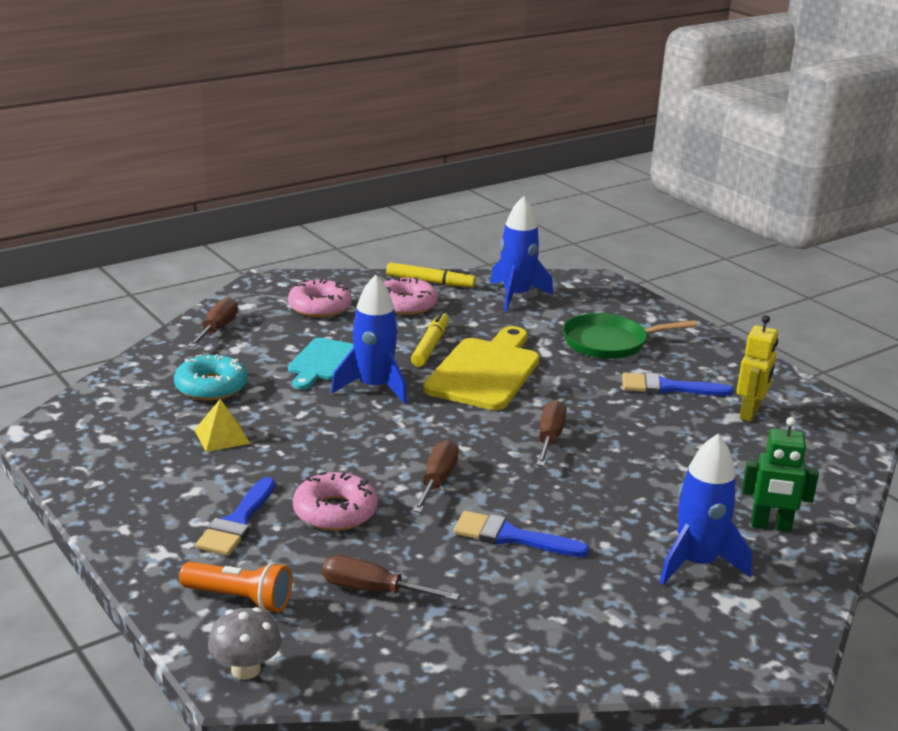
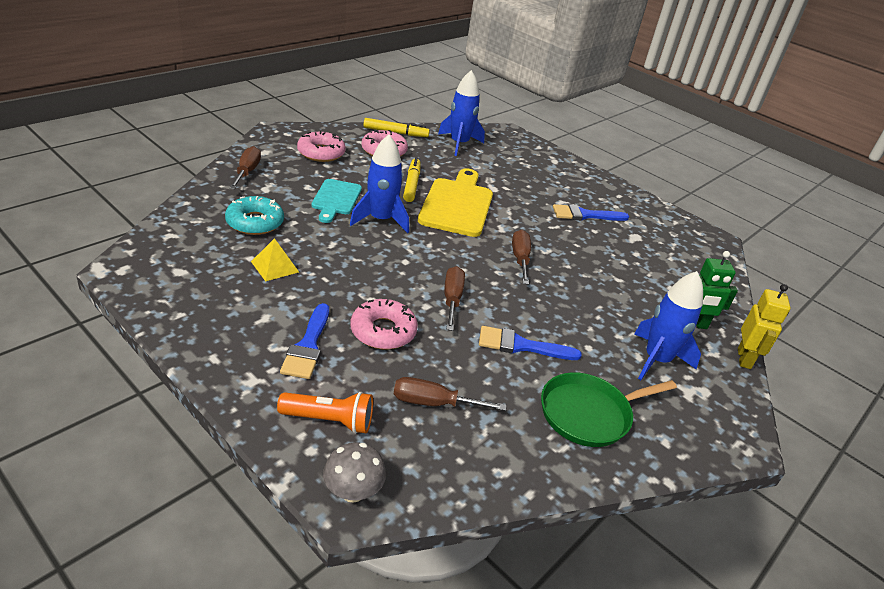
camera: 15 degrees left, 10 degrees up
(609, 342) = (533, 180): green pan -> green pan (588, 414)
(750, 413) = (644, 234): yellow robot -> yellow robot (744, 358)

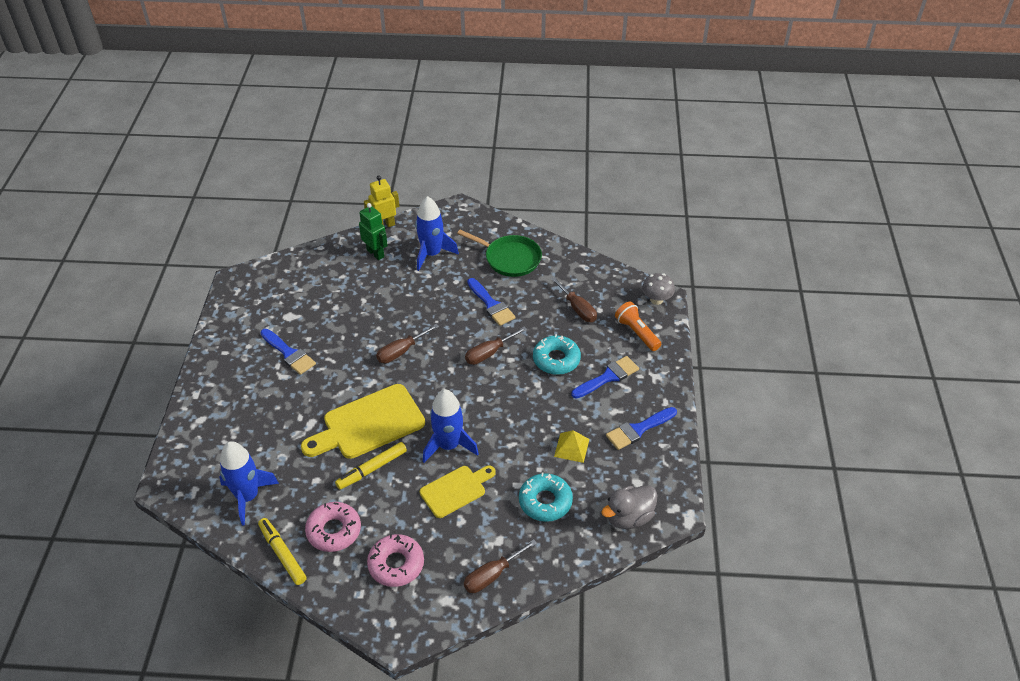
camera: 125 degrees left, 10 degrees up
(165, 244) = (628, 517): none -> grey duck
(220, 314) = (638, 429): none -> blue brush
(336, 199) = (456, 490): turquoise cutting board -> yellow cutting board
(383, 331) = (556, 359): pink donut -> turquoise donut

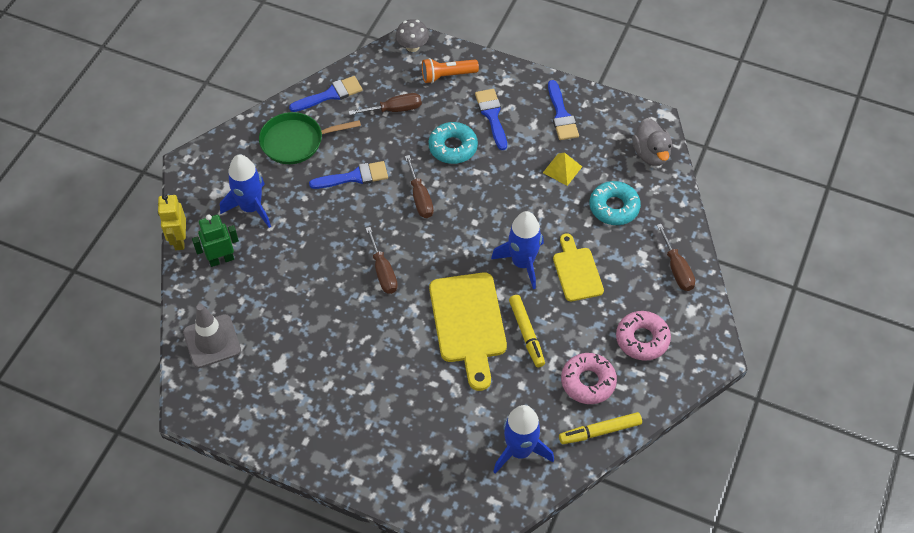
camera: 70 degrees left, 10 degrees up
(289, 353) = (337, 376): blue brush -> blue brush (330, 95)
(299, 272) = (212, 341): none -> grey traffic cone
(510, 258) = (295, 141): green pan -> green pan turned 150 degrees counterclockwise

